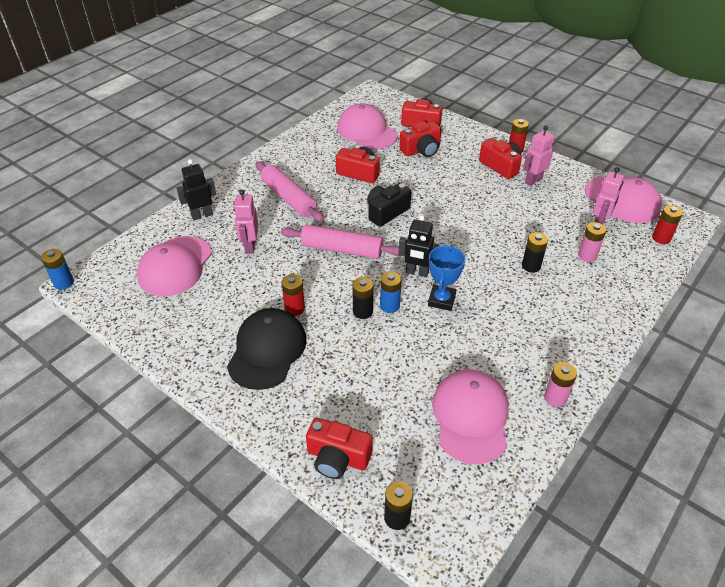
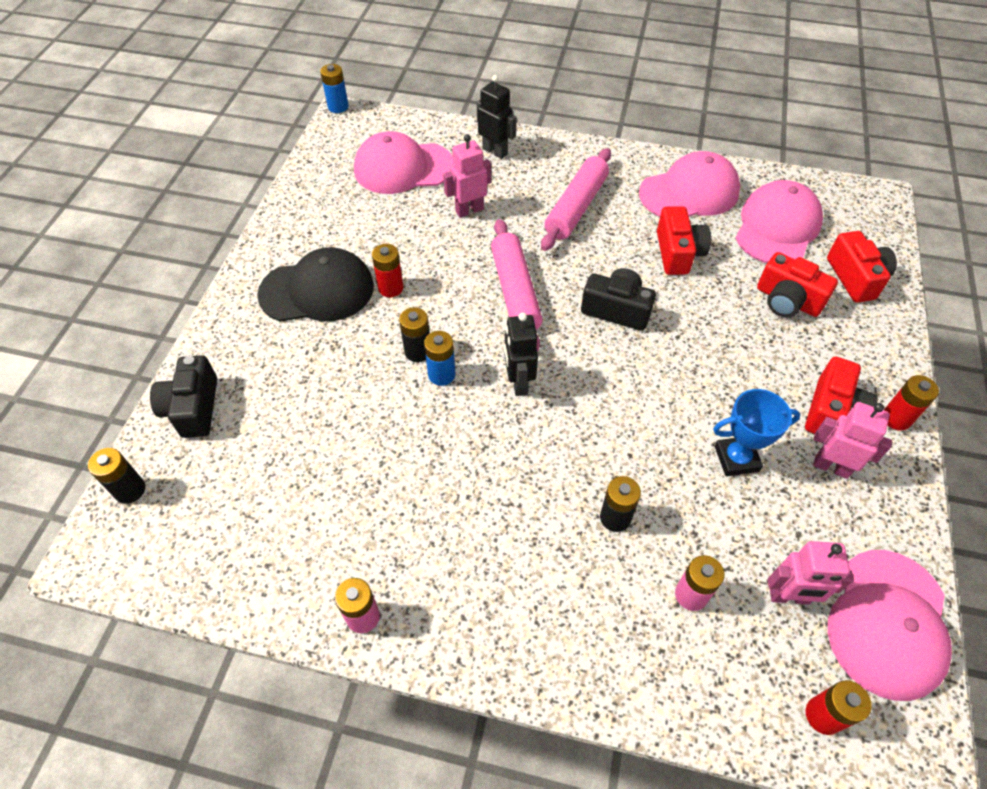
camera: 65 degrees right, 10 degrees up
(337, 458) = (193, 408): red camera -> black camera
(441, 300) = (481, 426): blue trophy -> blue trophy (736, 458)
(470, 417) = (293, 521): pink cap -> pink cap (689, 192)

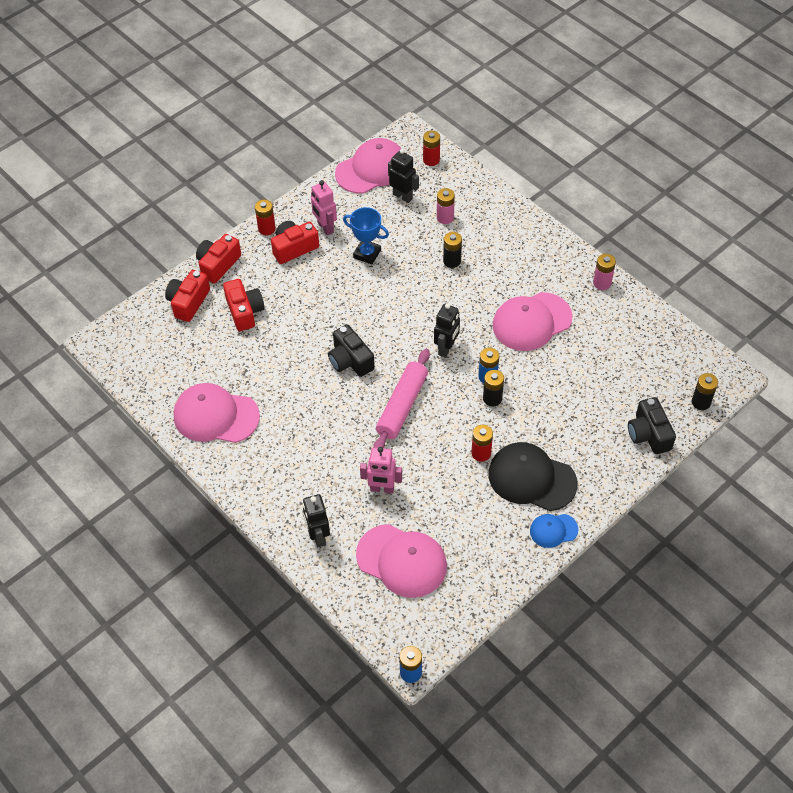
camera: 145 degrees left, 0 degrees up
(193, 408) = (649, 434): black camera -> black camera turned 135 degrees clockwise
(266, 255) = (553, 530): none -> blue cap
(576, 207) = (305, 448): pink rolling pin -> none
(678, 253) = (274, 376): red camera -> red camera (218, 265)
(777, 227) = (191, 358): pink cap -> pink cap (531, 322)
(789, 596) = (403, 196): pink robot -> black robot

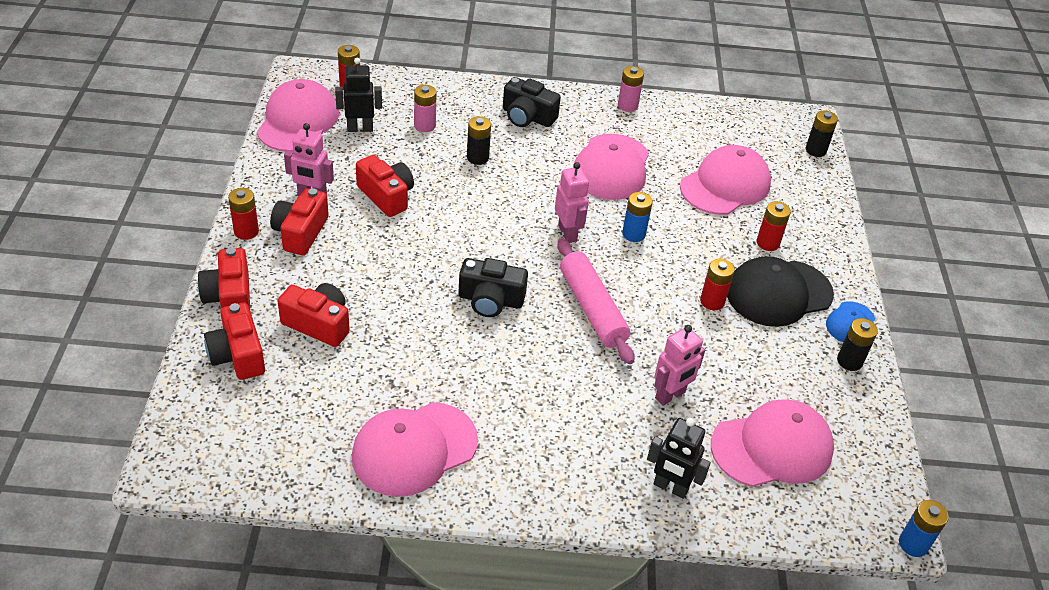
camera: 50 degrees left, 10 degrees down
(367, 254) = (386, 196): blue trophy -> red camera
(446, 348) = (567, 233): black robot -> pink robot
(492, 398) = (661, 249): black battery -> black battery (849, 361)
(570, 442) = (767, 243): none -> red battery
(595, 384) = (725, 185): none -> pink cap
(649, 434) = (813, 197): black camera -> black camera (527, 117)

